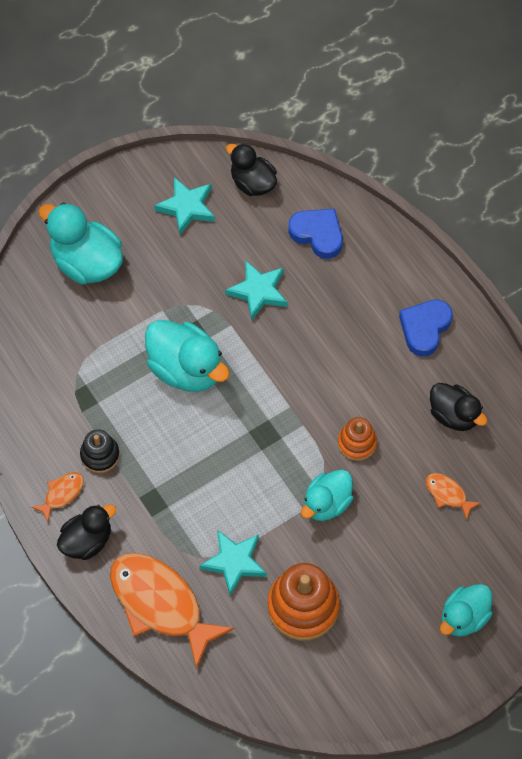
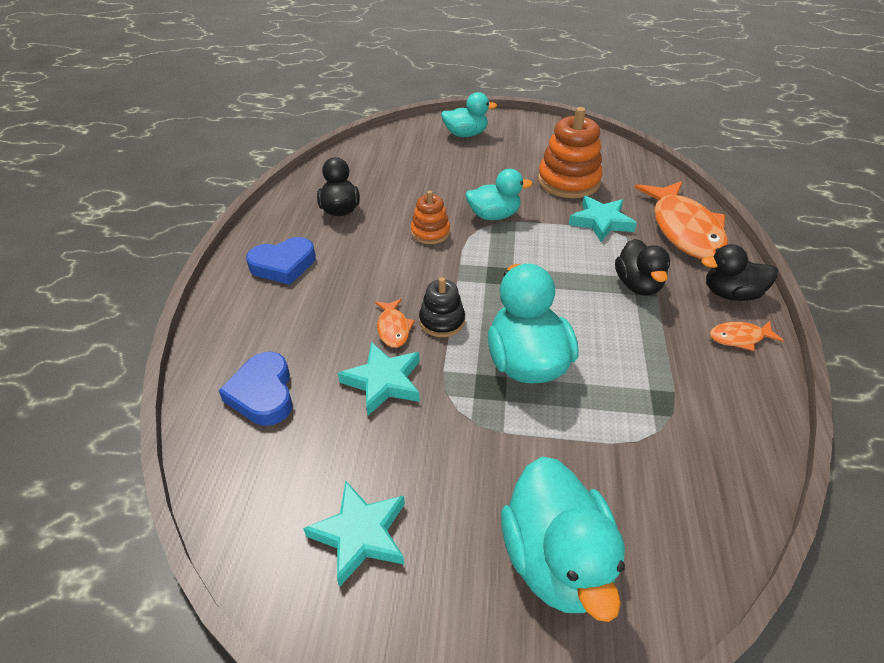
camera: 140 degrees left, 20 degrees down
(100, 455) = (677, 345): black stacking toy -> black stacking toy (442, 321)
(252, 183) = (253, 503): black duck -> black duck (637, 285)
(448, 494) = (402, 179): orange fish -> orange fish (393, 328)

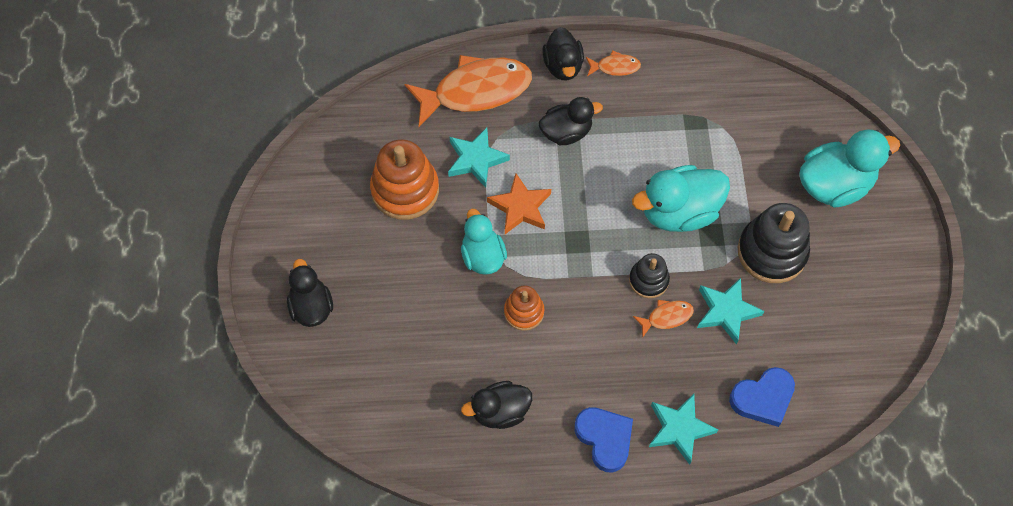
camera: 100 degrees left, 20 degrees up
(360, 534) = (853, 297): turquoise star -> turquoise star (679, 429)
(454, 447) = (771, 252): none -> black stacking toy
(465, 134) = (311, 307): turquoise duck -> black duck
(544, 243) = (520, 207): none -> orange star
(739, 338) = (615, 67): orange fish -> orange fish turned 75 degrees counterclockwise

